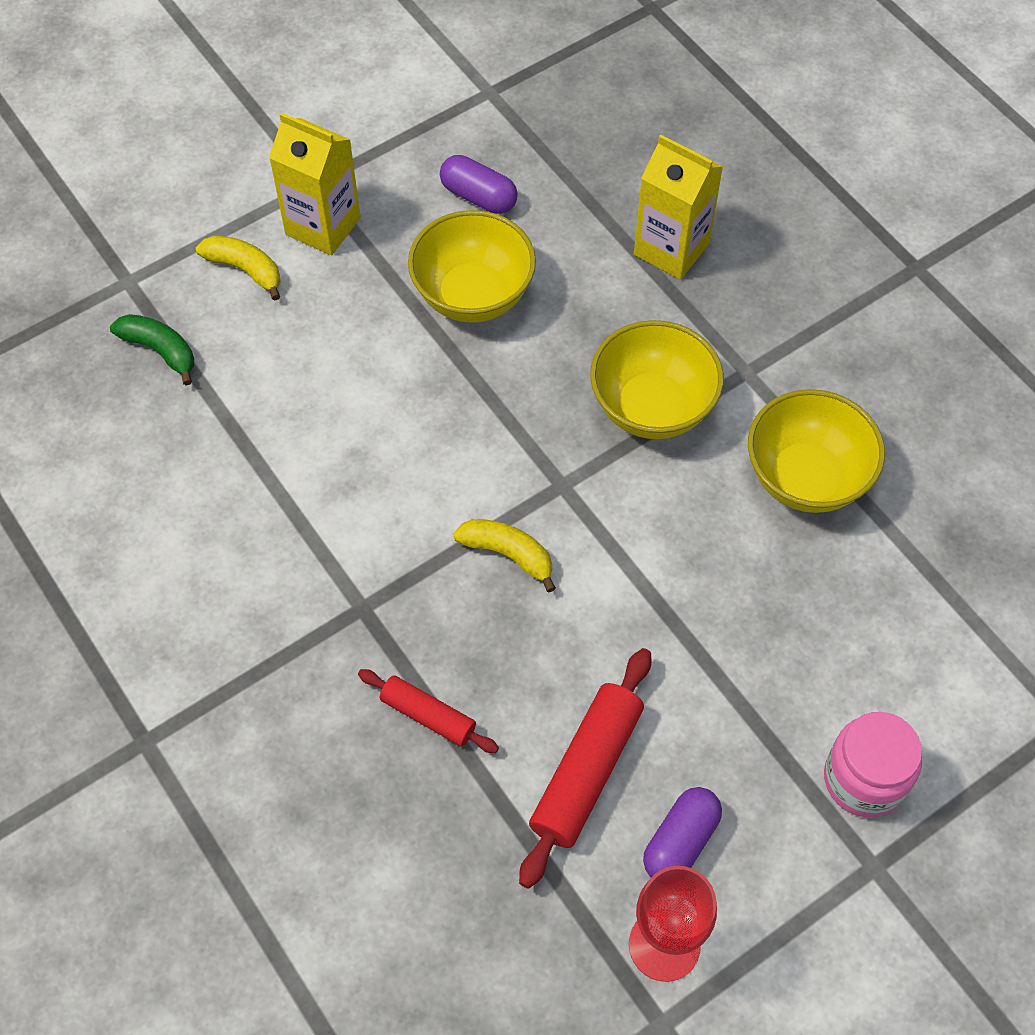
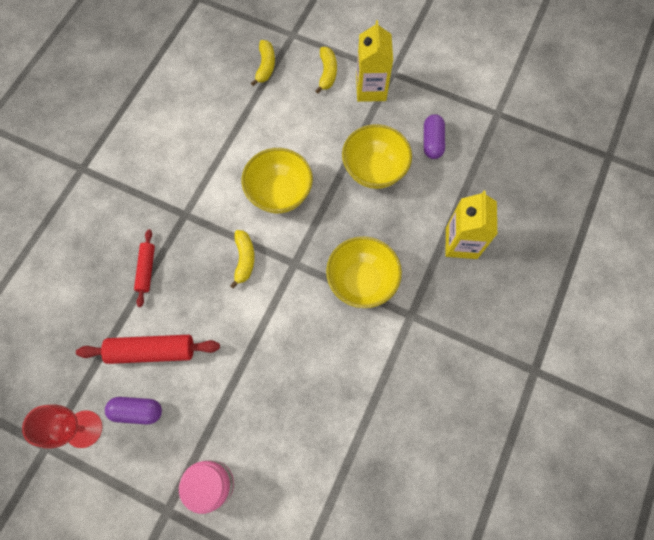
camera: 60 degrees right, 10 degrees up
(160, 350) = (265, 66): green banana -> yellow banana
(806, 478) = (365, 375): yellow bowl -> yellow bowl (279, 193)

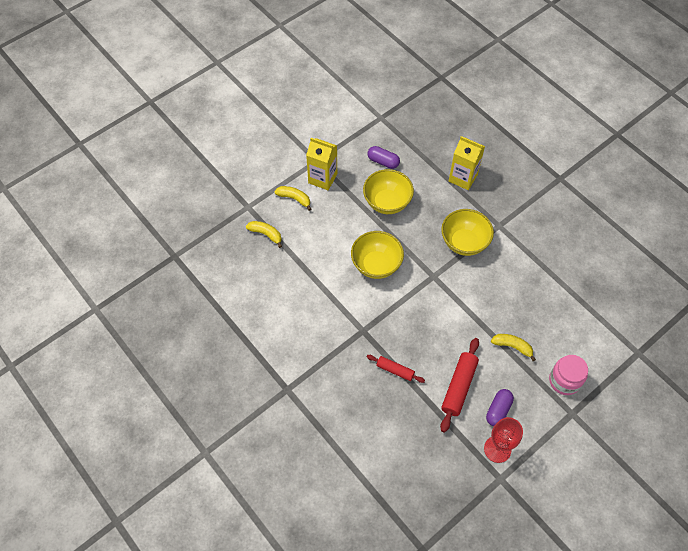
camera: 65 degrees left, 10 degrees down
(244, 259) = (416, 305): yellow banana -> yellow banana (512, 346)

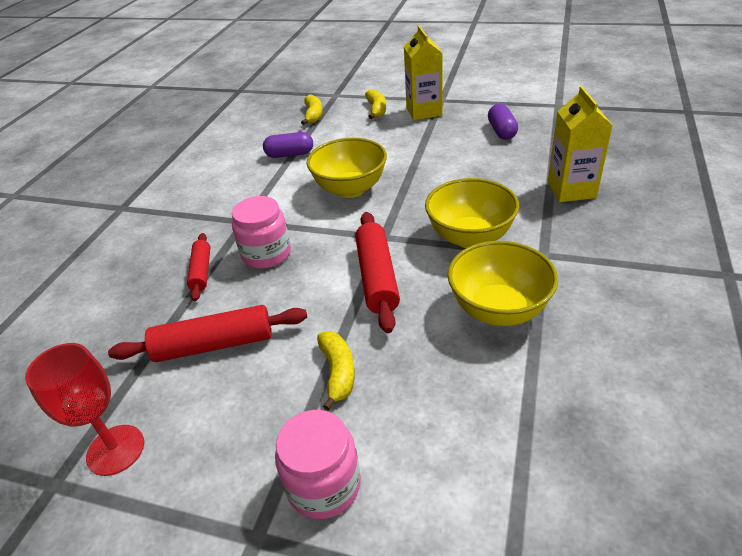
camera: 60 degrees right, 20 degrees down
(387, 202) = (449, 157): yellow bowl -> yellow bowl (498, 309)
(404, 334) = (266, 254): none -> pink jar
(463, 297) = (377, 277): none -> red rolling pin
(498, 410) = (197, 413): purple capsule -> purple capsule (290, 154)

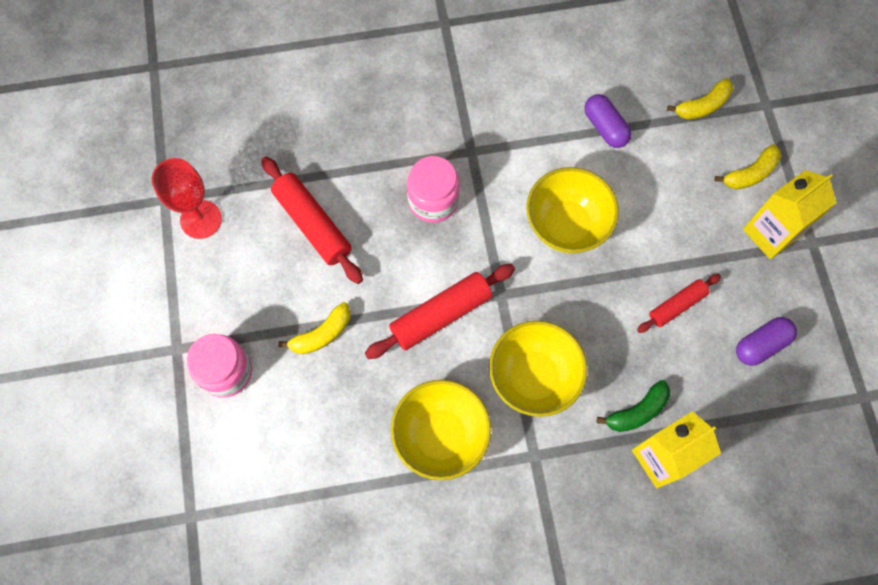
camera: 60 degrees right, 30 degrees up
(201, 271) = (388, 159): red rolling pin -> red rolling pin (677, 305)
(527, 192) = (637, 411): none -> green banana

